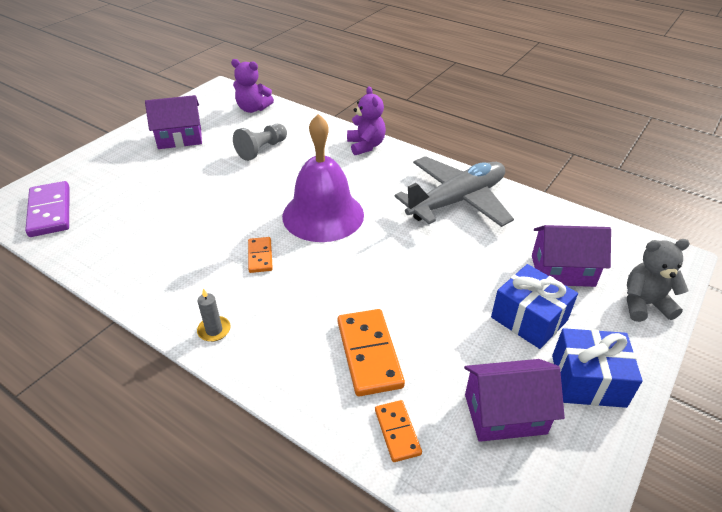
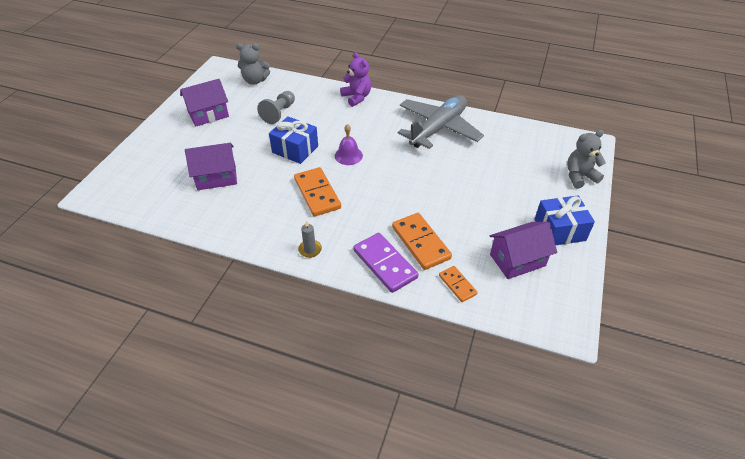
camera: 15 degrees left, 5 degrees up
(50, 211) = (137, 190): purple domino -> purple domino (385, 264)
(253, 109) = (255, 81): purple teddy bear -> grey teddy bear
(260, 256) = (317, 193): orange domino -> orange domino, size x1.76
(323, 215) = (348, 155): purple bell -> purple bell, size x0.47
(529, 319) = (513, 200): blue gift -> blue gift (295, 149)
(562, 270) = (524, 164): purple house -> purple house (216, 177)

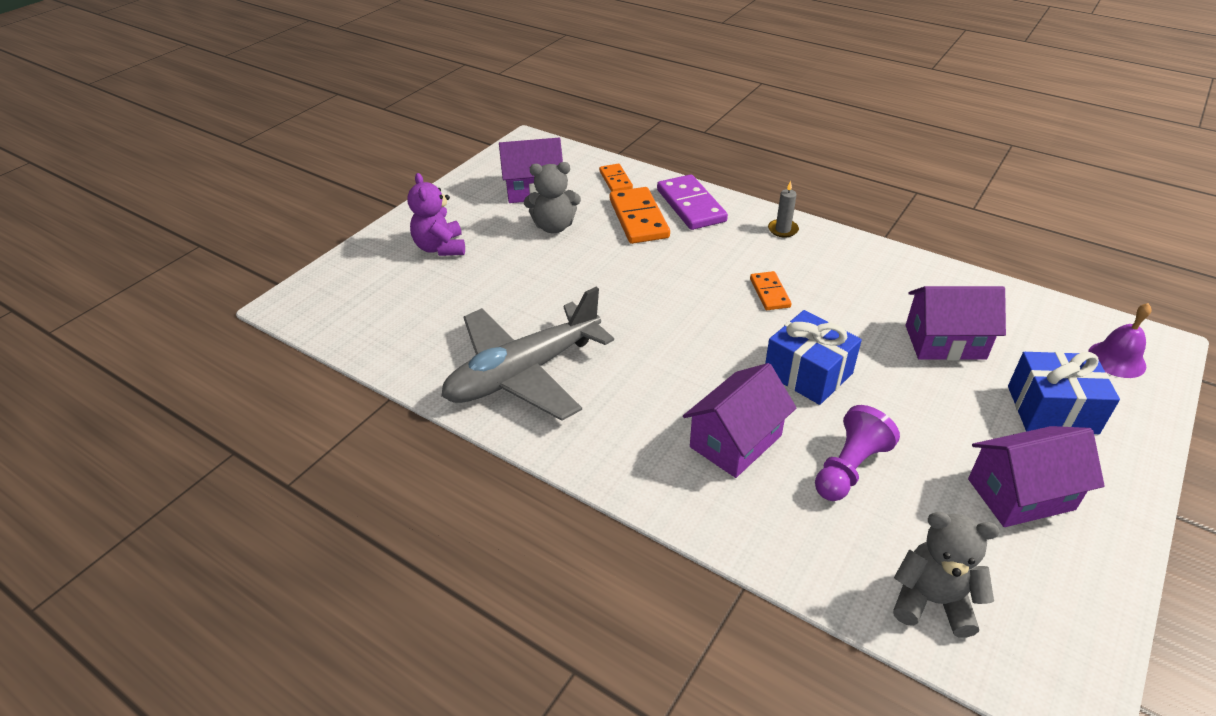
camera: 165 degrees left, 5 degrees down
(279, 113) = (849, 468): grey pawn -> purple pawn
(317, 193) = (769, 293): orange domino -> orange domino, size x0.57
(329, 116) = (735, 441): none -> purple house
(348, 155) = (709, 346): purple bell -> purple bell (1116, 359)
(356, 97) = (662, 484): purple teddy bear -> purple teddy bear (440, 248)
(559, 230) = (459, 208): blue gift -> blue gift (1052, 410)
(579, 176) = (365, 260): grey teddy bear -> grey teddy bear (554, 226)

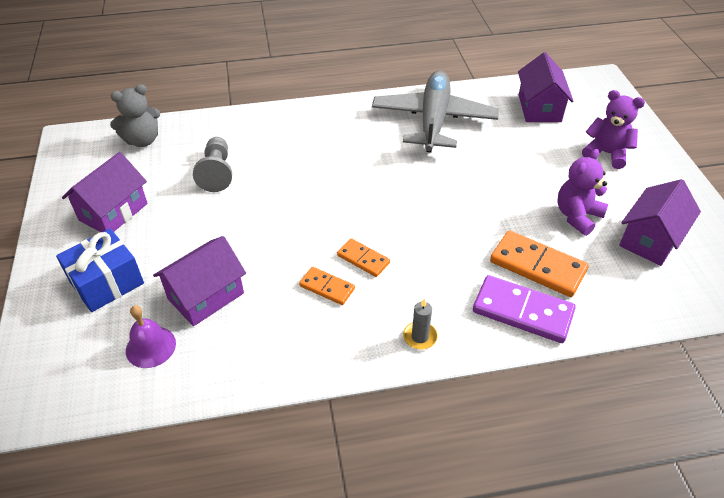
camera: 135 degrees right, 5 degrees up
(554, 226) = (577, 216): grey teddy bear -> purple teddy bear
(615, 180) = (619, 298): orange domino -> orange domino (327, 287)
(735, 441) = (287, 152): purple house -> purple house (539, 108)
(808, 373) = (282, 213): blue gift -> none
(849, 468) = (217, 173): purple pawn -> grey pawn
(1116, 359) = (61, 365): purple bell -> purple bell (150, 347)

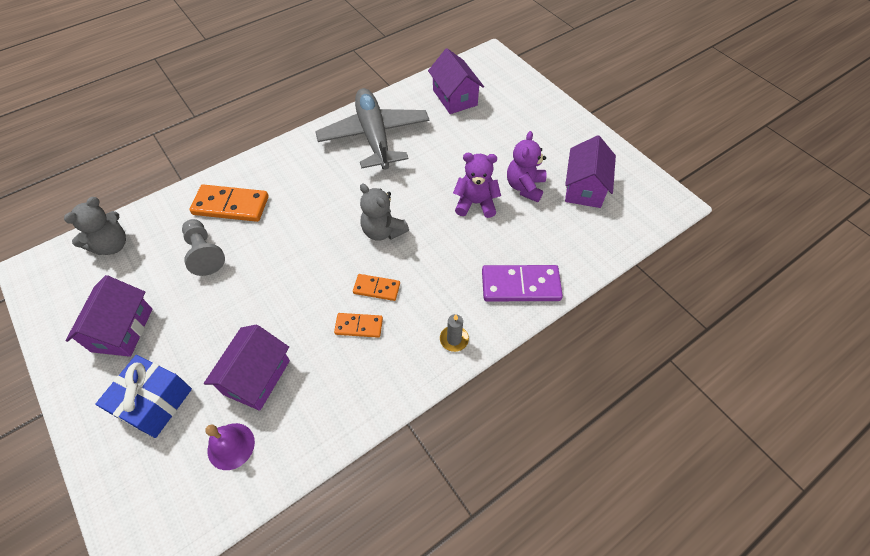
camera: 25 degrees left, 10 degrees up
(397, 209) = (383, 231): none -> grey teddy bear
(537, 266) = (514, 242): orange domino -> orange domino (231, 205)
(606, 153) = (522, 123): purple teddy bear -> purple teddy bear (475, 203)

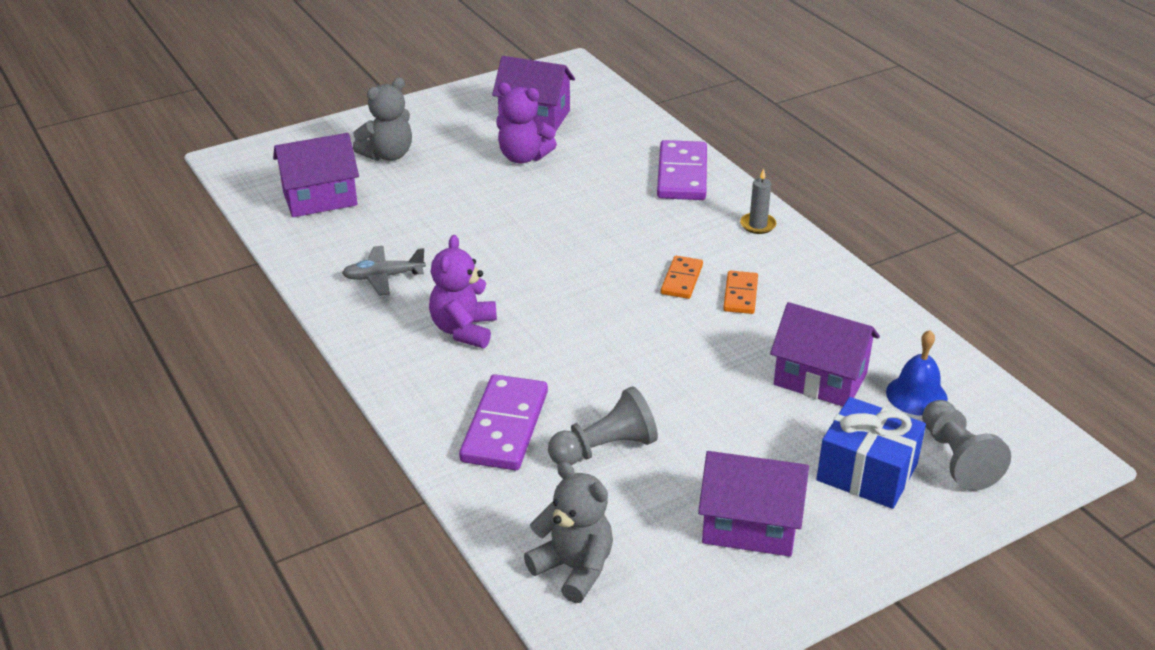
camera: 85 degrees left, 20 degrees down
(156, 468) = (957, 458): none -> grey pawn
(231, 205) = (505, 426): orange domino -> purple domino
(231, 446) = (916, 395): purple bell -> blue bell
(374, 136) = (383, 277): grey plane -> grey plane, size x0.44
(383, 231) = (583, 272): grey teddy bear -> grey teddy bear (388, 155)
(475, 203) = (545, 195): purple teddy bear -> purple teddy bear (464, 330)

